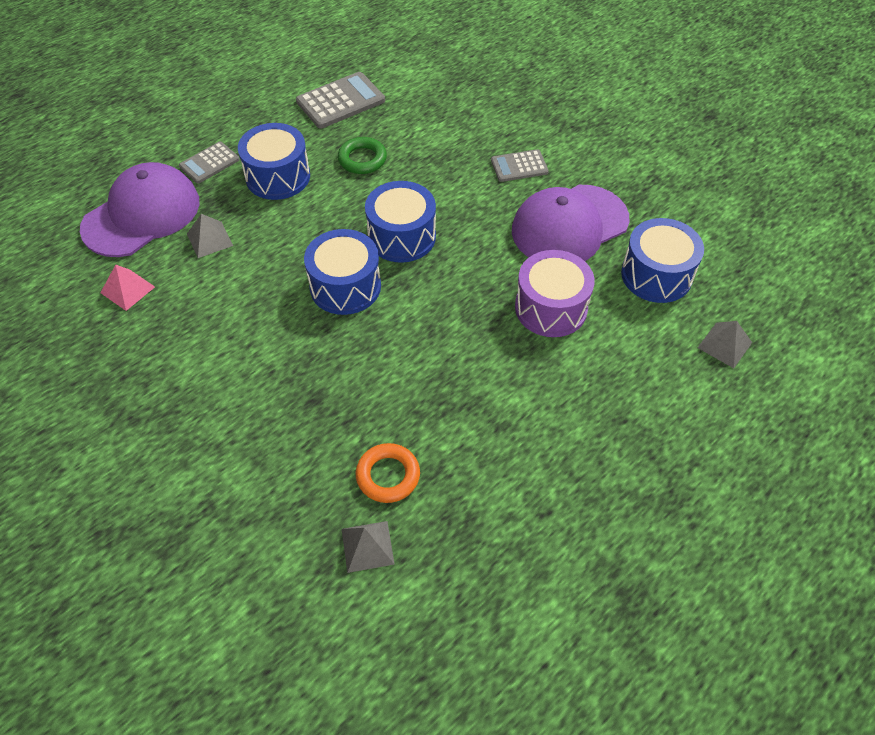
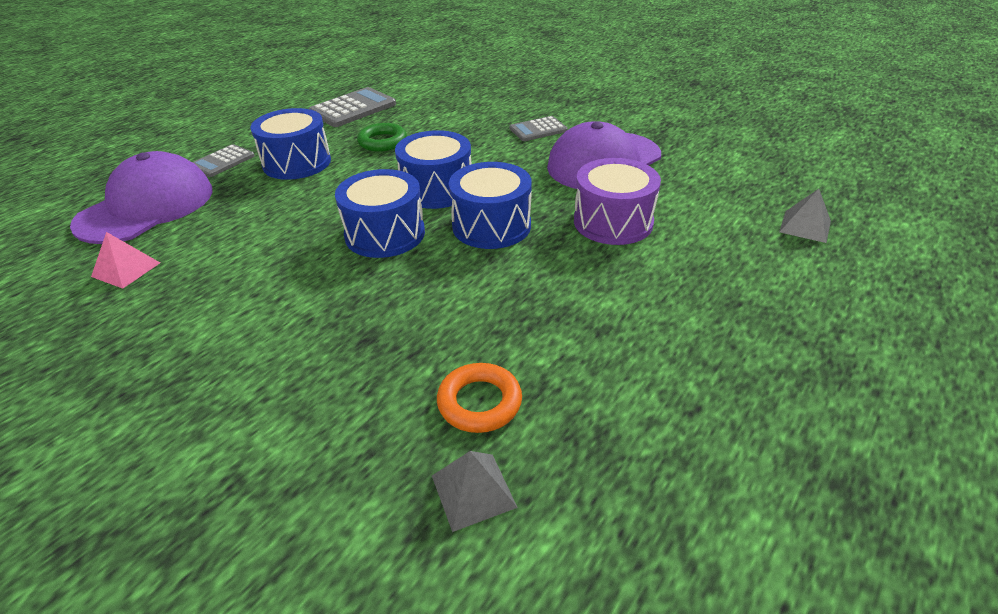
camera: 10 degrees left, 15 degrees down
(209, 239) = (225, 216): grey pyramid -> none
(656, 275) = (706, 185): blue drum -> blue drum (491, 226)

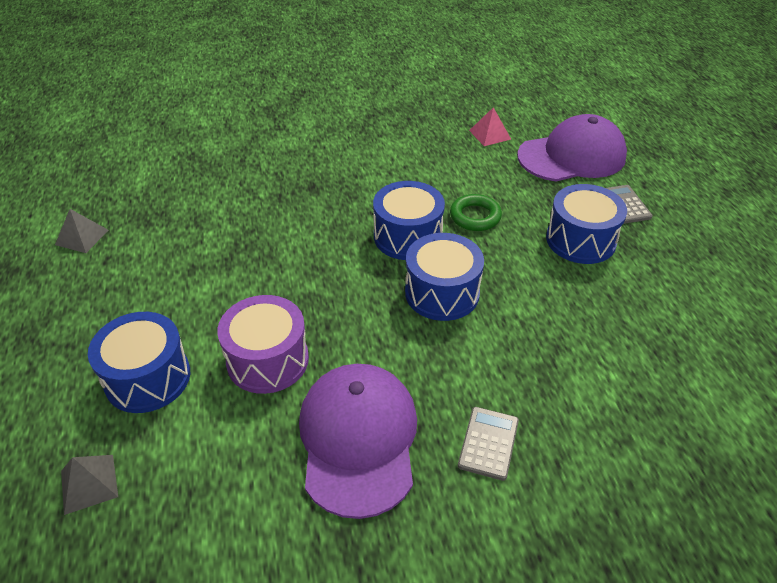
camera: 130 degrees right, 5 degrees up
(146, 207) = (572, 156): purple cap -> purple cap turned 90 degrees counterclockwise
(353, 108) = (695, 325): grey calculator -> none
(382, 142) = (577, 306): green ring -> green ring (475, 216)
(473, 491) = (183, 175): grey pyramid -> grey pyramid (82, 237)
(479, 402) = (219, 199): orange ring -> none
(491, 226) = (352, 290): blue drum -> blue drum (148, 378)

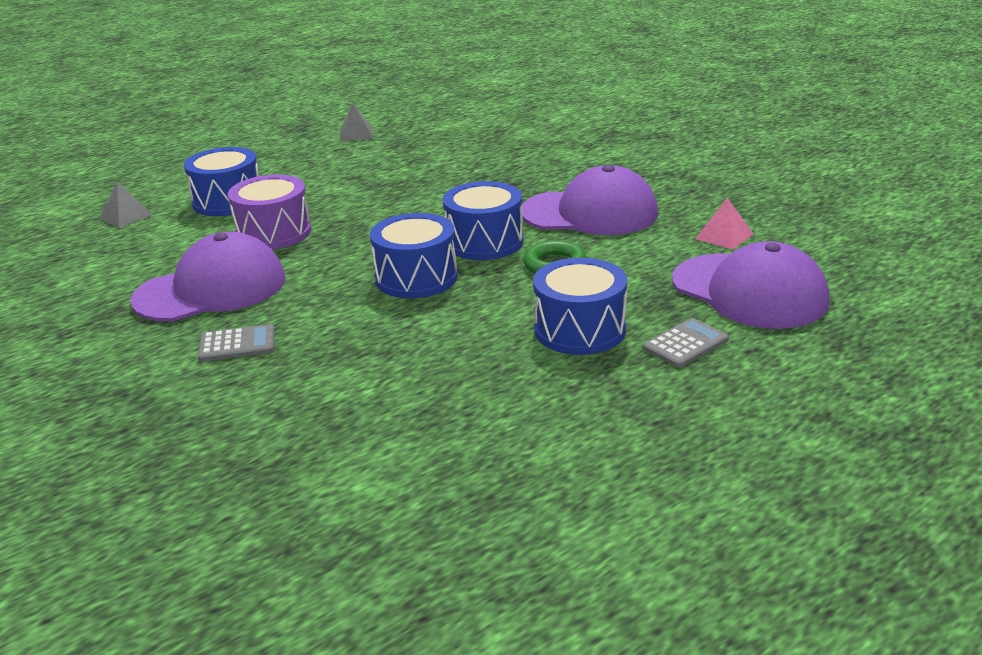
camera: 65 degrees right, 15 degrees down
(403, 171) = (590, 213): none -> purple cap

